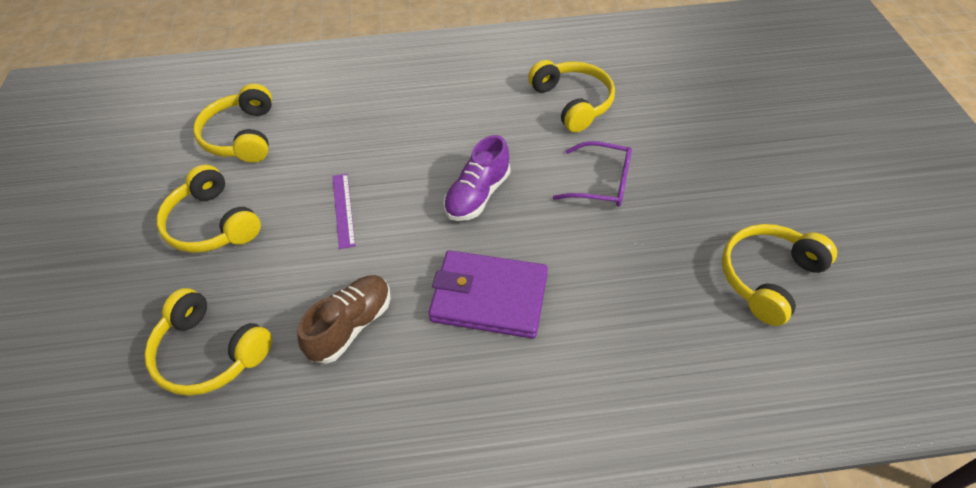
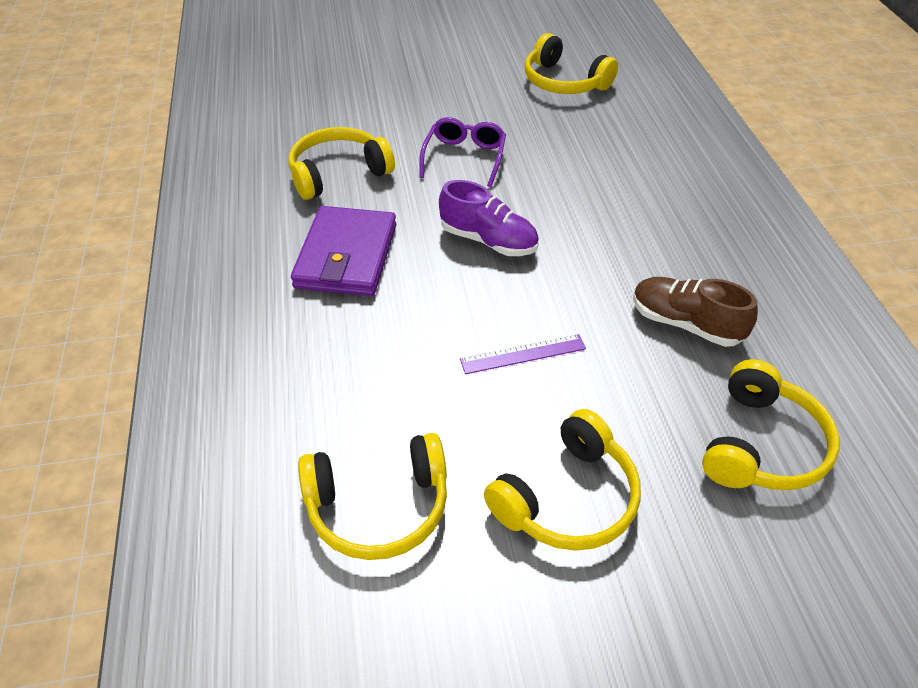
camera: 95 degrees left, 5 degrees down
(489, 297) = (622, 228): purple wallet -> purple wallet (346, 256)

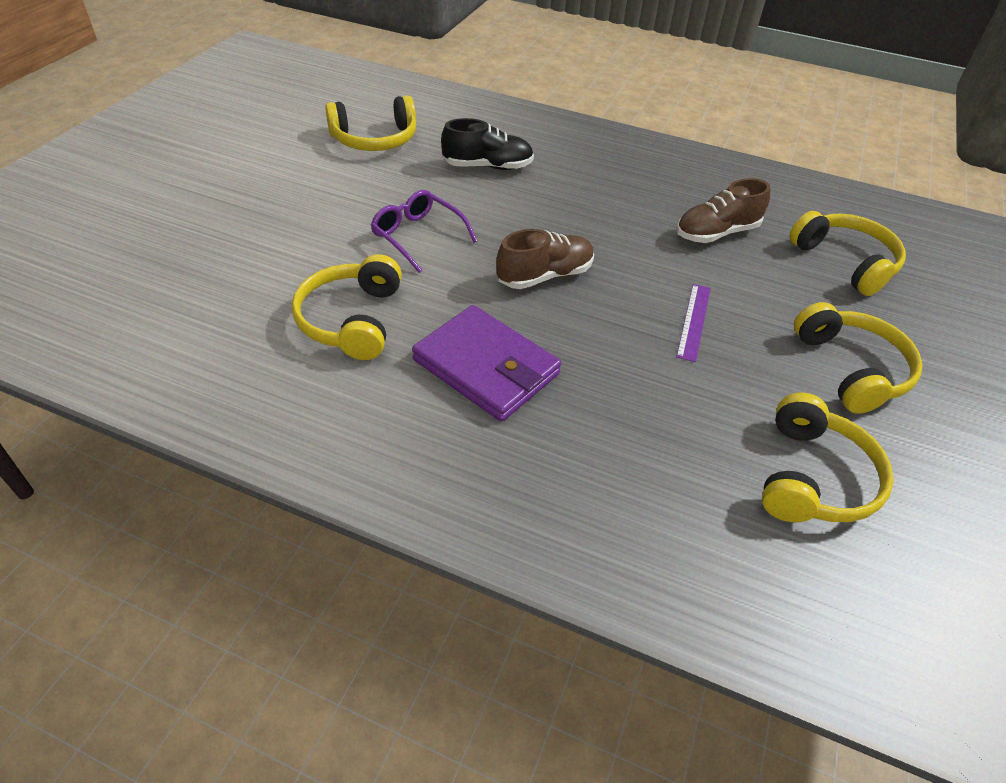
camera: 60 degrees left, 0 degrees up
(488, 241) = (545, 276): purple shoe -> brown shoe
(604, 148) = (488, 166): none -> black shoe

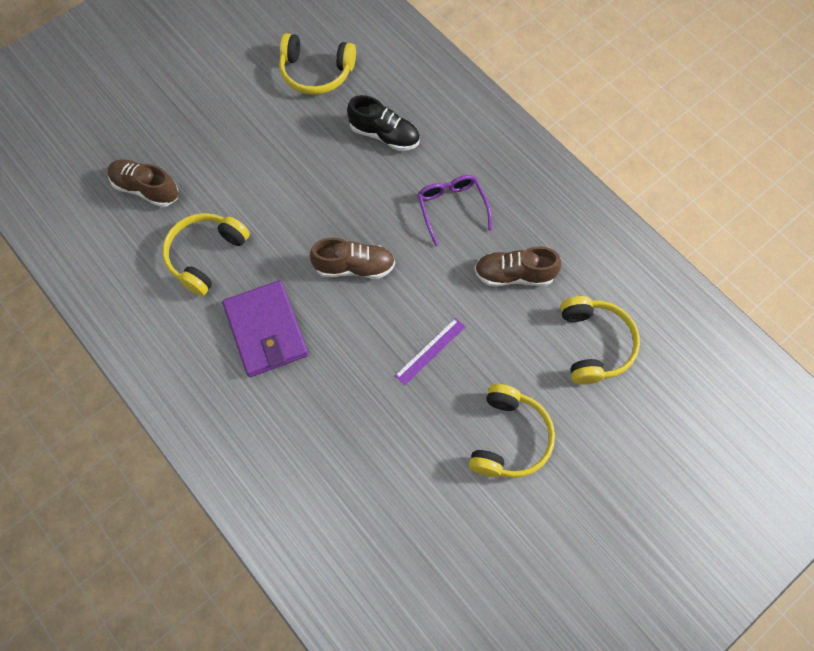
camera: 30 degrees right, 20 degrees up
(226, 280) = (146, 189): none -> brown shoe
(418, 236) = (289, 193): purple glasses -> purple glasses (452, 208)
(813, 477) = (411, 503): yellow headphones -> none

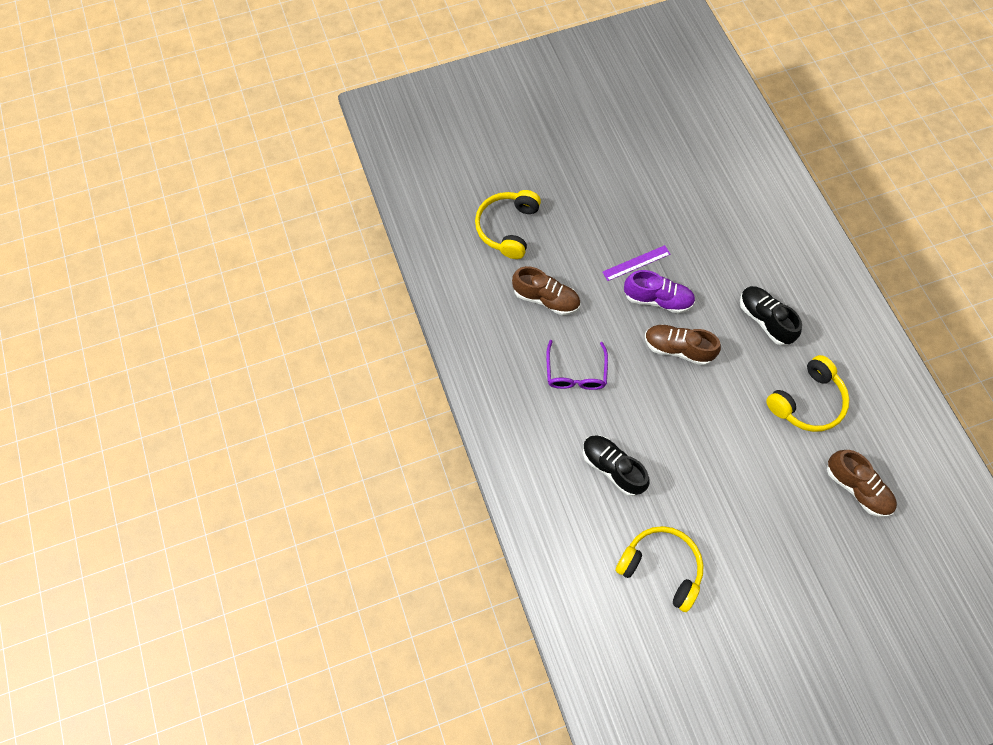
camera: 160 degrees left, 0 degrees up
(266, 331) = (764, 320): purple wallet -> black shoe
(392, 315) = (657, 299): none -> purple shoe
(509, 438) = (599, 187): yellow headphones -> none

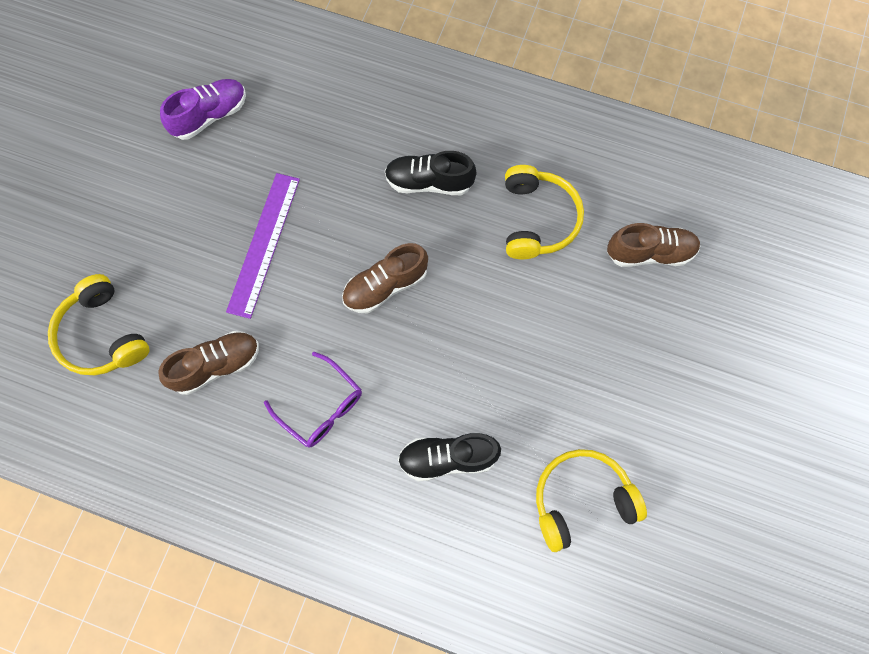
camera: 50 degrees left, 5 degrees up
(636, 263) = (263, 244): purple ruler -> purple ruler, size x1.66
(657, 299) = (319, 259): purple shoe -> purple shoe (210, 116)

